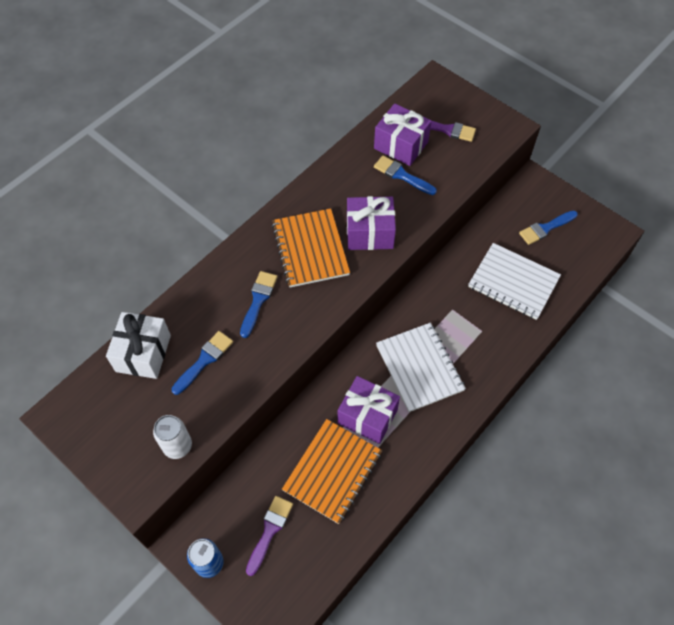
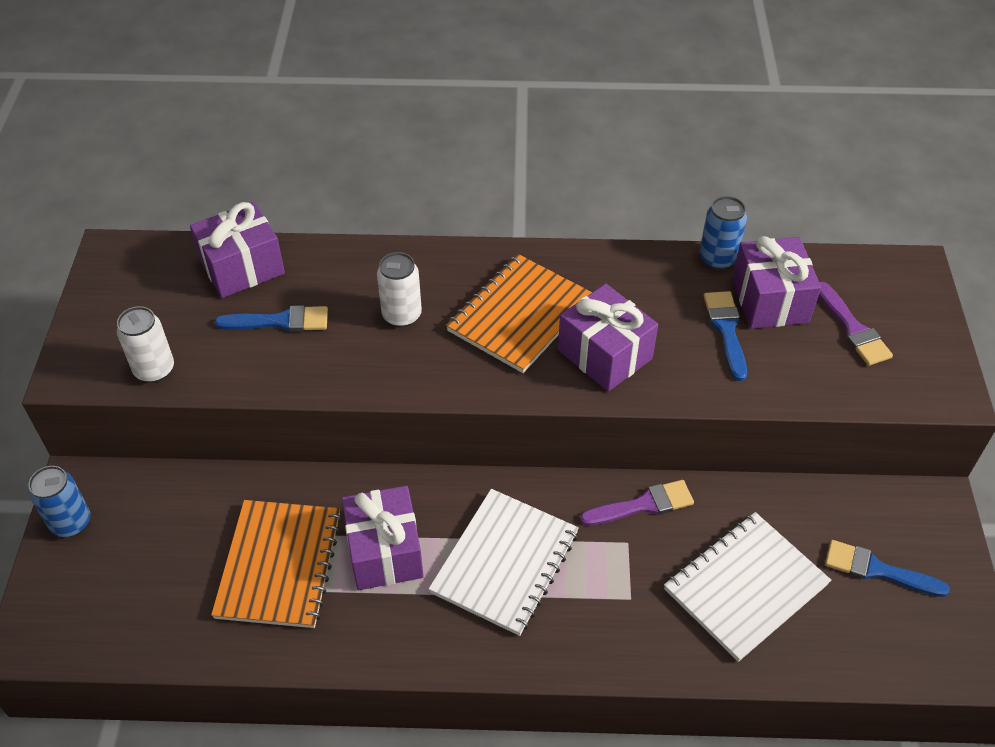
camera: 50 degrees right, 10 degrees down
(143, 353) = (242, 267): white gift -> purple gift
(258, 300) = (402, 315): blue brush -> white can
(270, 531) = (152, 554): purple brush -> purple brush (643, 505)
(332, 471) = (279, 565): orange notebook -> orange notebook turned 75 degrees counterclockwise
(356, 144) = (717, 259): none -> blue can
(513, 282) = (745, 587): white notebook -> white notebook turned 60 degrees clockwise

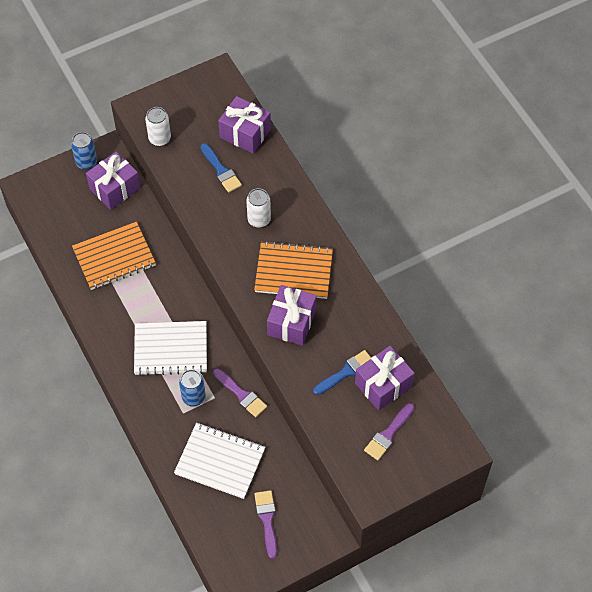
camera: 60 degrees right, 10 degrees up
(385, 552) = (146, 295): purple gift -> purple gift (115, 188)
(717, 259) = (399, 346): blue can -> blue can (193, 397)
(877, 570) = (267, 520): blue brush -> purple brush

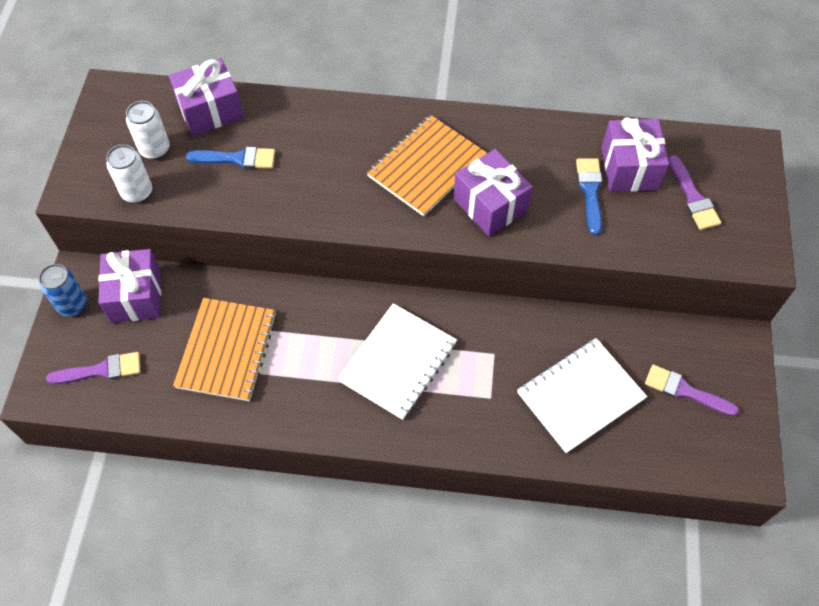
camera: 55 degrees left, 0 degrees up
(193, 397) = (478, 375): blue can -> none
(241, 394) = (510, 325): purple brush -> purple brush (101, 370)
(259, 219) = (333, 160): white can -> white can (155, 149)

